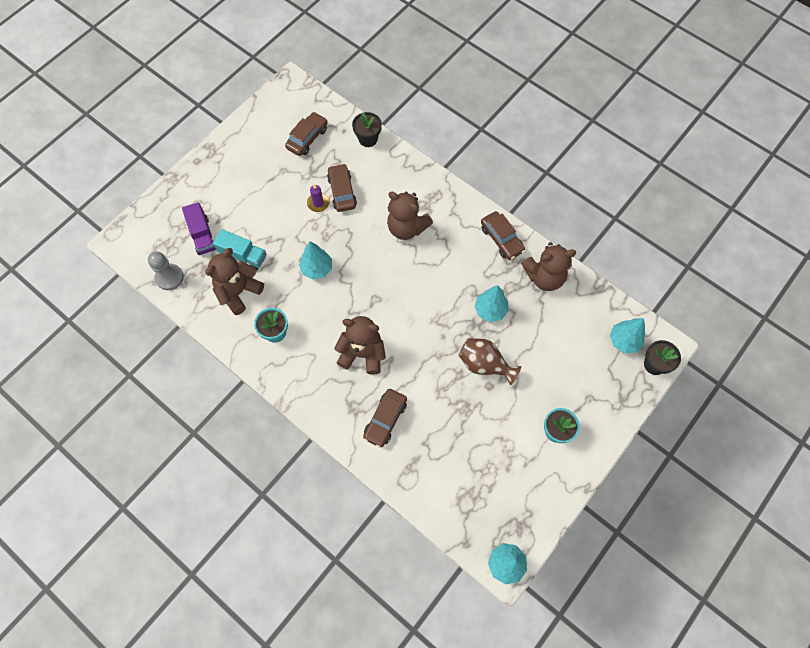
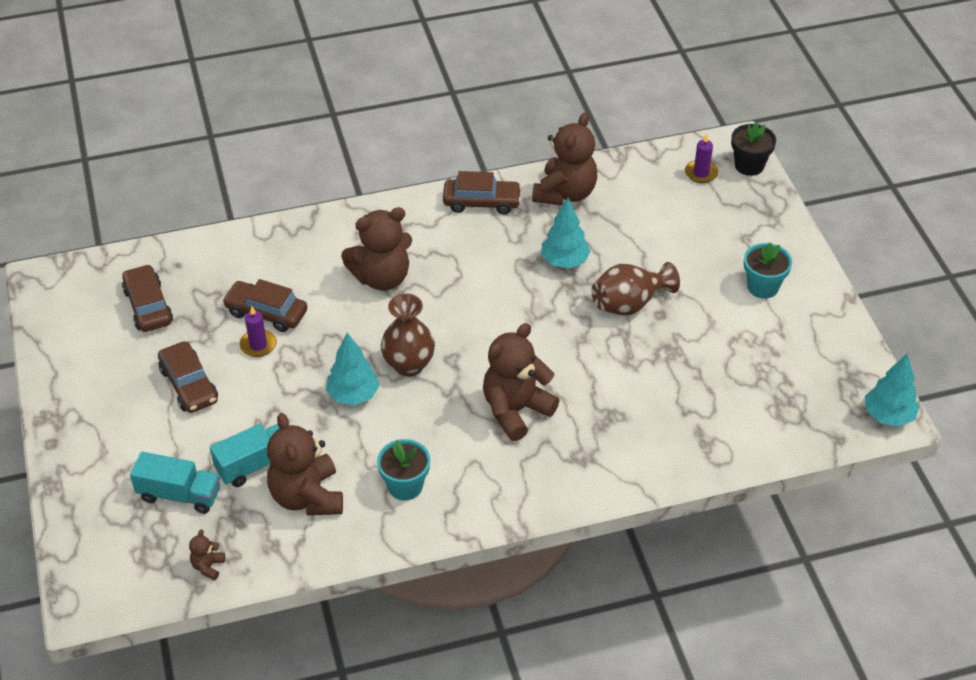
camera: 55 degrees left, 20 degrees down
(169, 277) = (208, 566): grey pawn -> brown teddy bear
(203, 235) = (179, 494): purple truck -> turquoise truck
(356, 281) = (409, 365): none -> brown vase
(368, 139) = (216, 248): black flower pot -> none
(385, 419) = (624, 434): brown car -> brown car (189, 385)
(624, 341) = (701, 173): turquoise tree -> purple candle

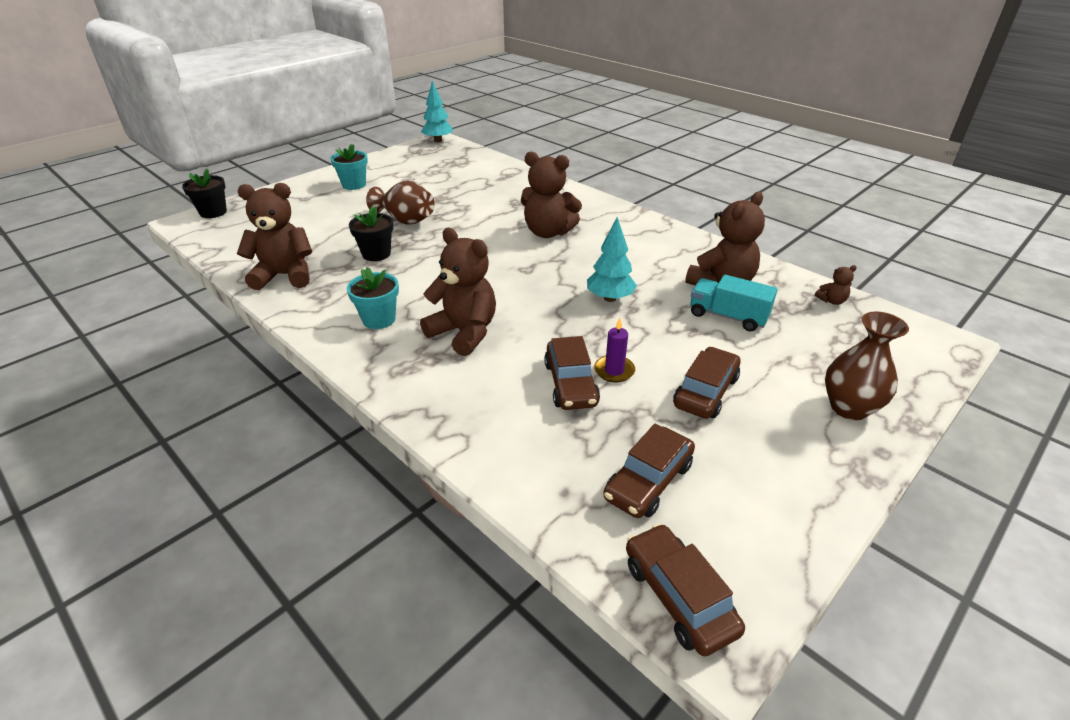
camera: 120 degrees left, 10 degrees down
(179, 494) = (805, 341): turquoise truck -> none
(405, 486) = (659, 250): turquoise flower pot -> turquoise flower pot (379, 319)
(409, 365) = (552, 285): brown vase -> brown vase (849, 408)
(481, 202) = (320, 313): brown car -> brown car (678, 596)
(564, 261) = (376, 254): turquoise tree -> black flower pot
(701, 173) = (230, 227): purple candle -> none

